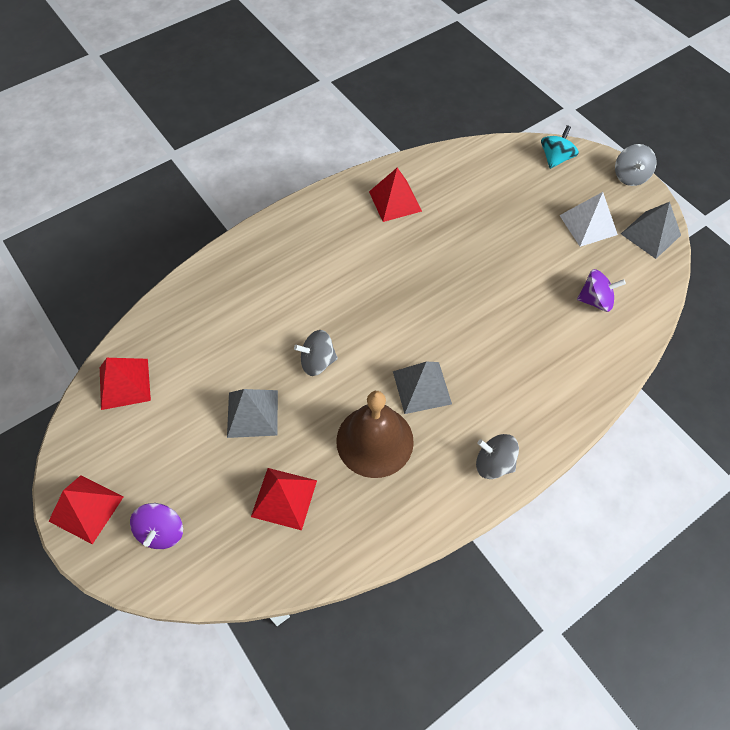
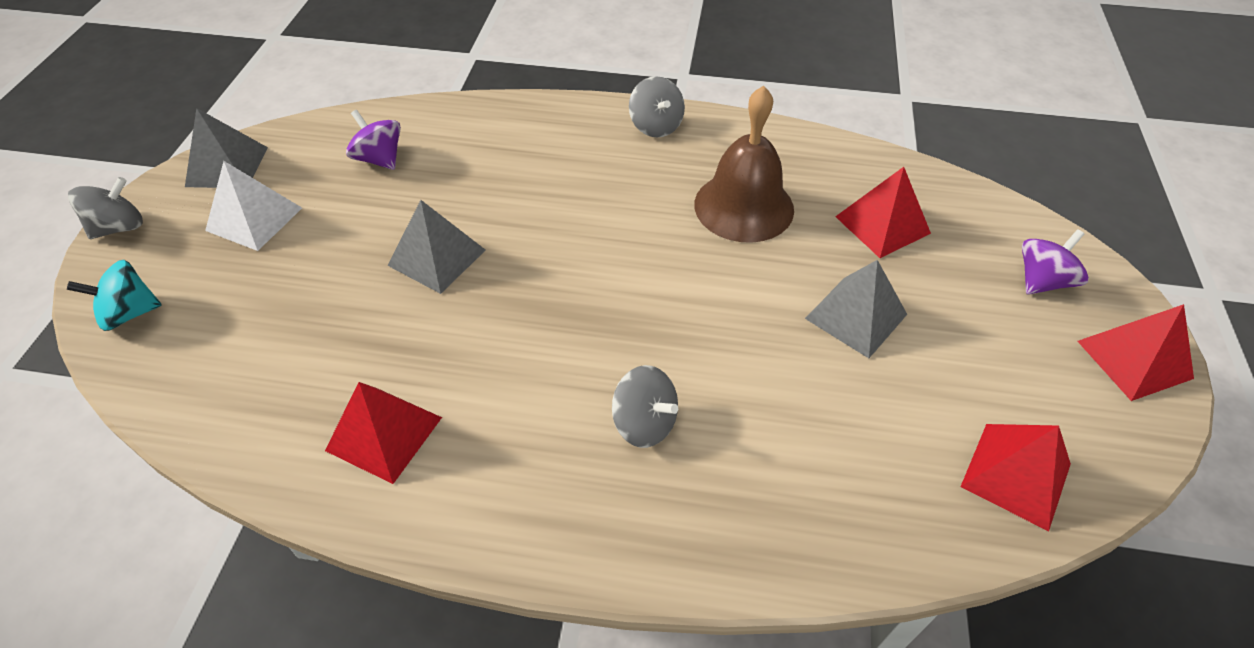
camera: 135 degrees left, 10 degrees down
(317, 361) = (728, 313): grey spinning top -> grey spinning top (644, 423)
(422, 387) = (644, 213): grey pyramid -> grey pyramid (436, 257)

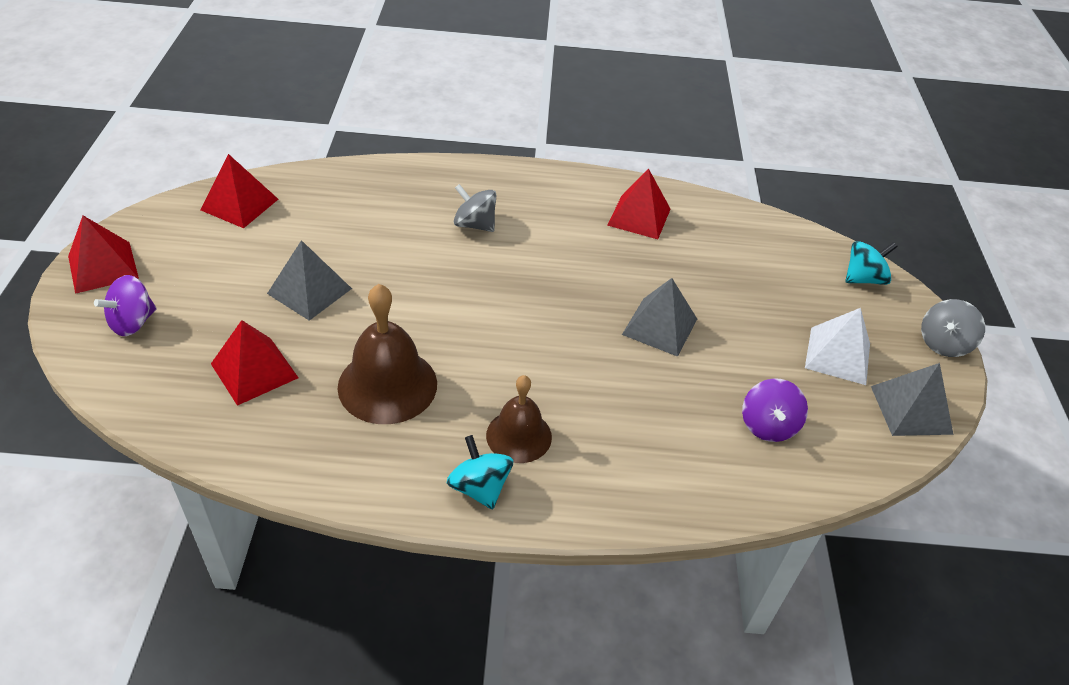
camera: 170 degrees right, 5 degrees down
(380, 159) = (768, 425): purple spinning top -> purple spinning top turned 60 degrees clockwise
(617, 160) = (519, 436): none -> brown bell
(656, 126) = (479, 487): grey spinning top -> turquoise spinning top

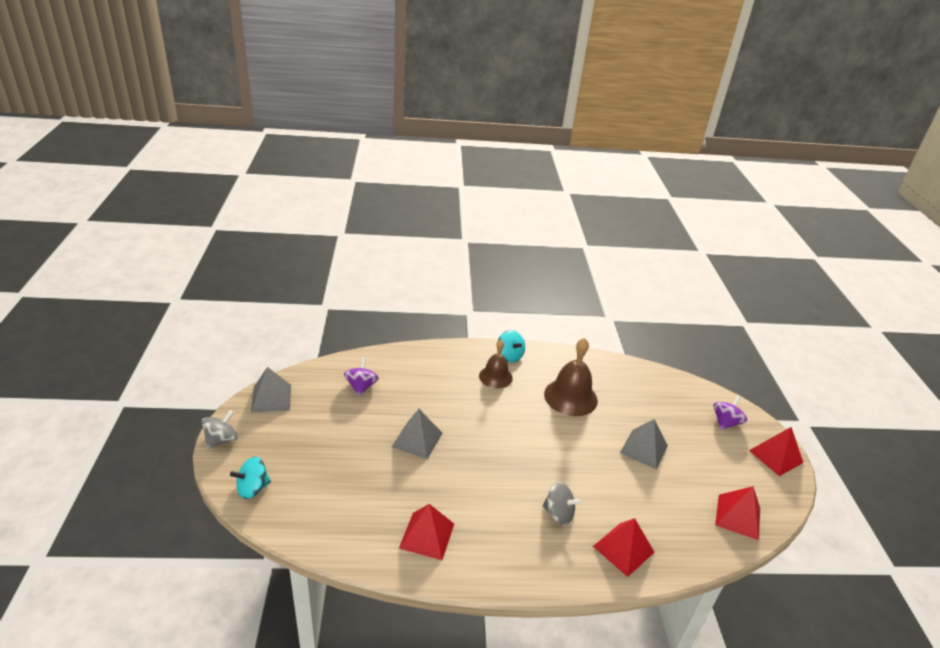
camera: 175 degrees right, 10 degrees down
(254, 370) = (642, 401): red pyramid -> red pyramid (623, 549)
(838, 355) = (302, 427): white pyramid -> none

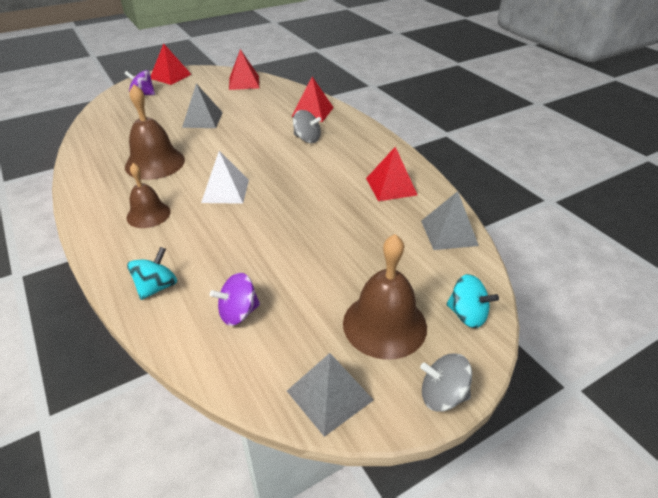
camera: 115 degrees left, 5 degrees up
(289, 443) = (384, 324): none -> brown bell
(417, 439) = (291, 231): grey pyramid -> grey pyramid (449, 233)
(499, 423) = (225, 191): none -> white pyramid
(509, 356) = (100, 216): turquoise spinning top -> turquoise spinning top (157, 287)
(558, 514) = (307, 139): grey spinning top -> grey spinning top turned 120 degrees clockwise

